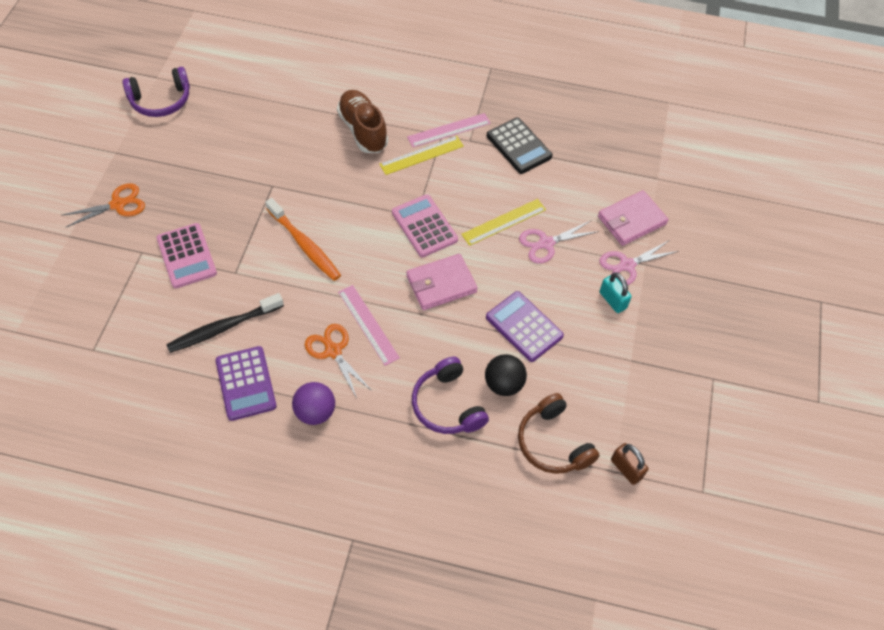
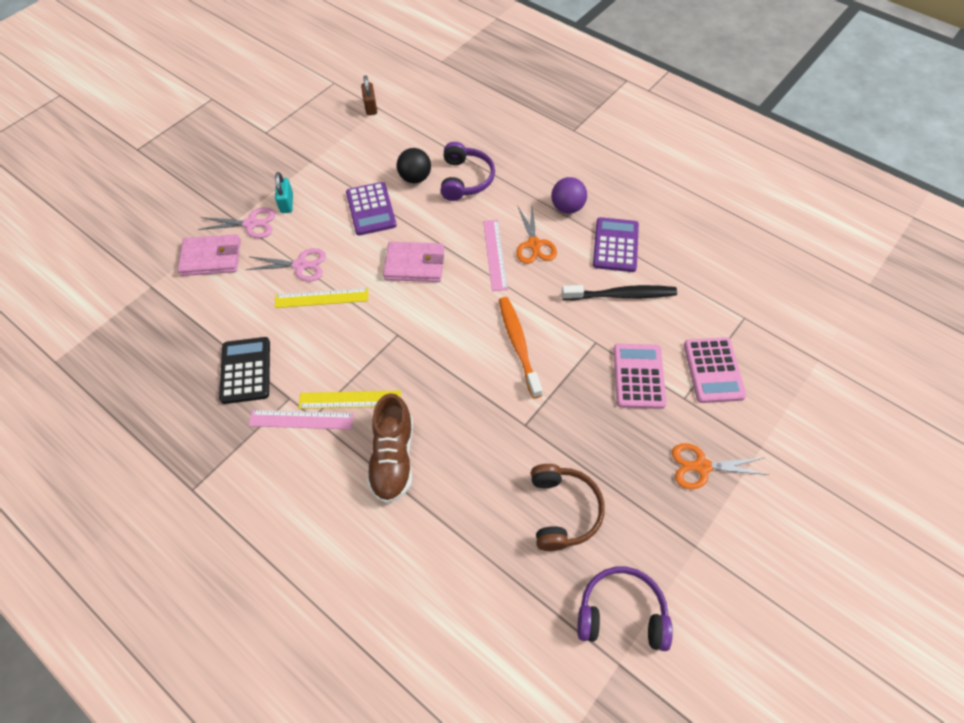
camera: 150 degrees left, 0 degrees up
(424, 226) = (396, 321): pink calculator -> pink calculator (713, 370)
(553, 443) = (407, 135): brown headphones -> brown headphones (563, 511)

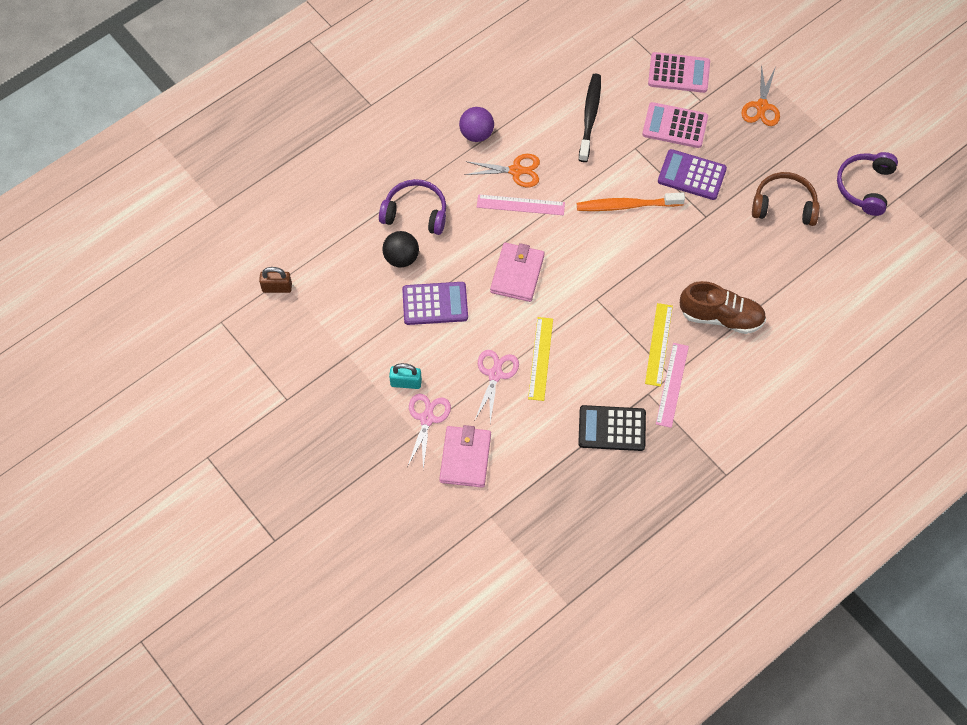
camera: 80 degrees left, 5 degrees up
(615, 245) = (532, 107): purple calculator -> purple calculator (692, 175)

